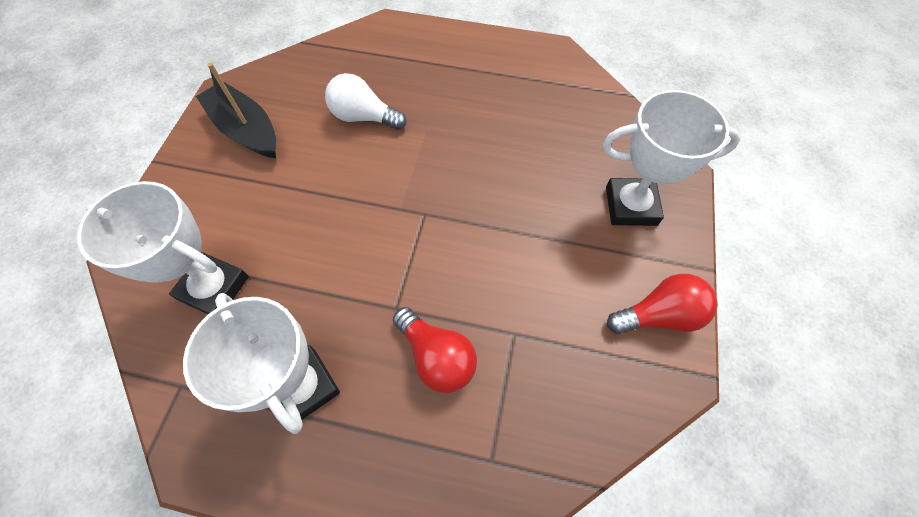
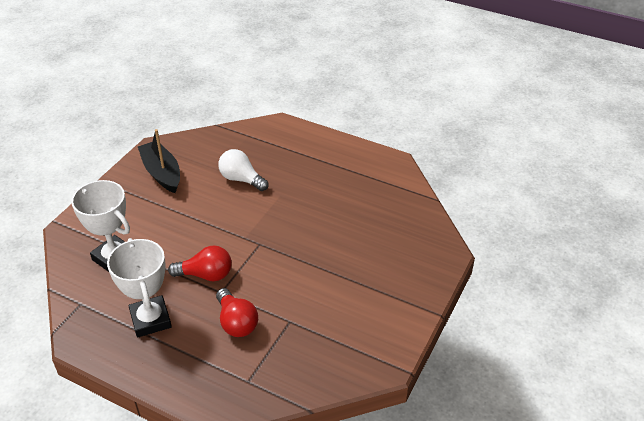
camera: 15 degrees right, 20 degrees down
(631, 206) = (401, 267): white trophy -> none
(658, 315) = (389, 331): red light bulb -> red light bulb (206, 275)

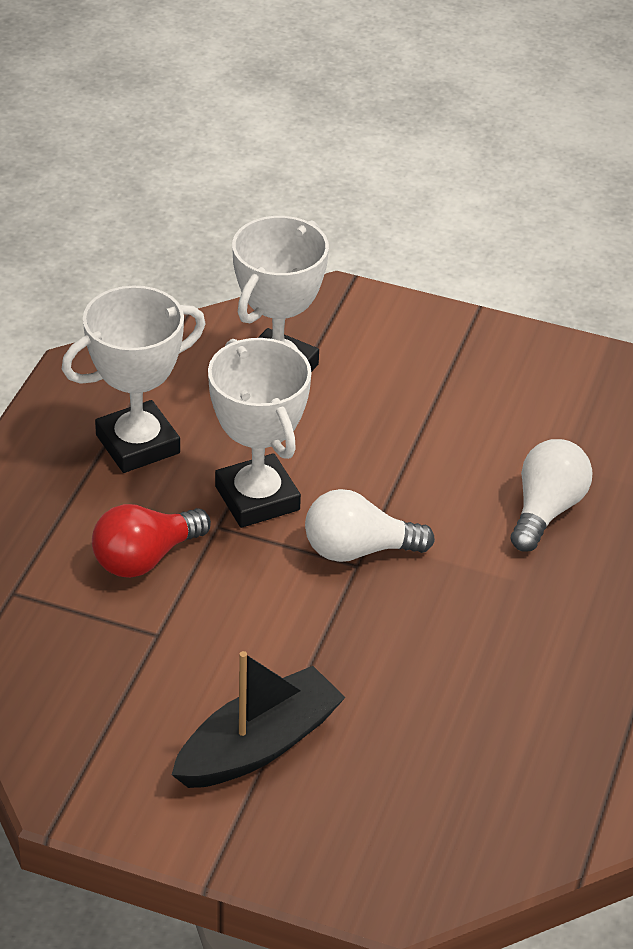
camera: 80 degrees right, 0 degrees up
(162, 173) = (528, 388): black boat -> black boat (258, 745)
(206, 275) = (257, 498): red light bulb -> white trophy
(250, 242) = (358, 550): none -> white light bulb

